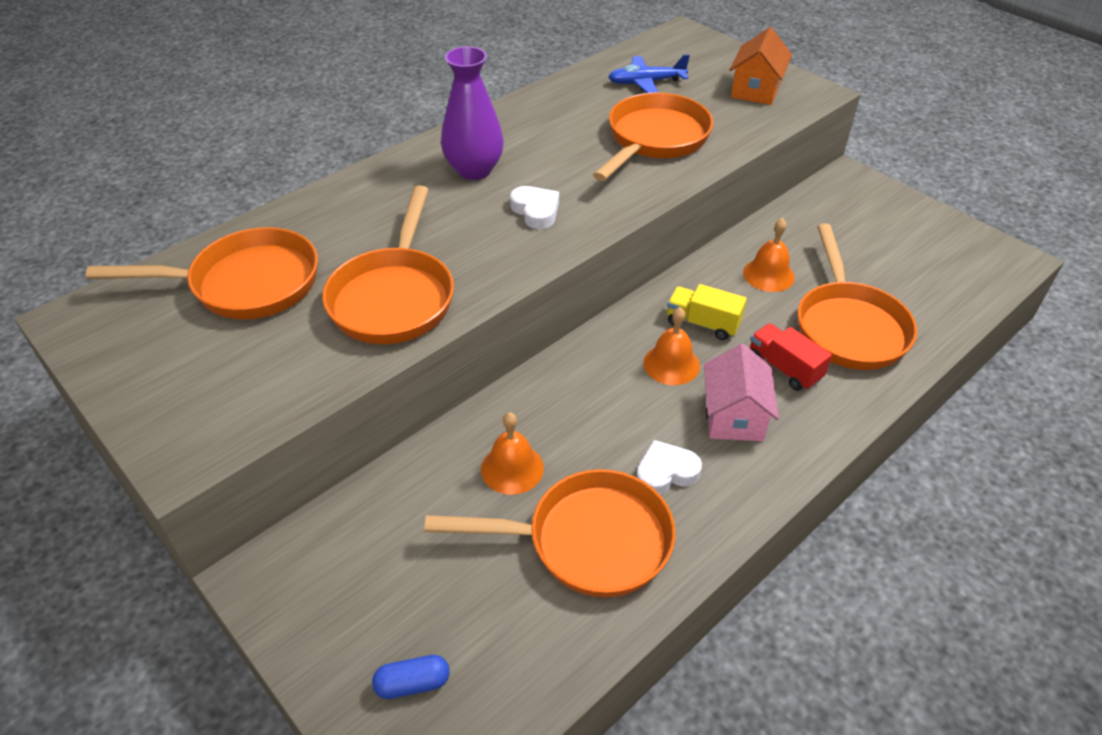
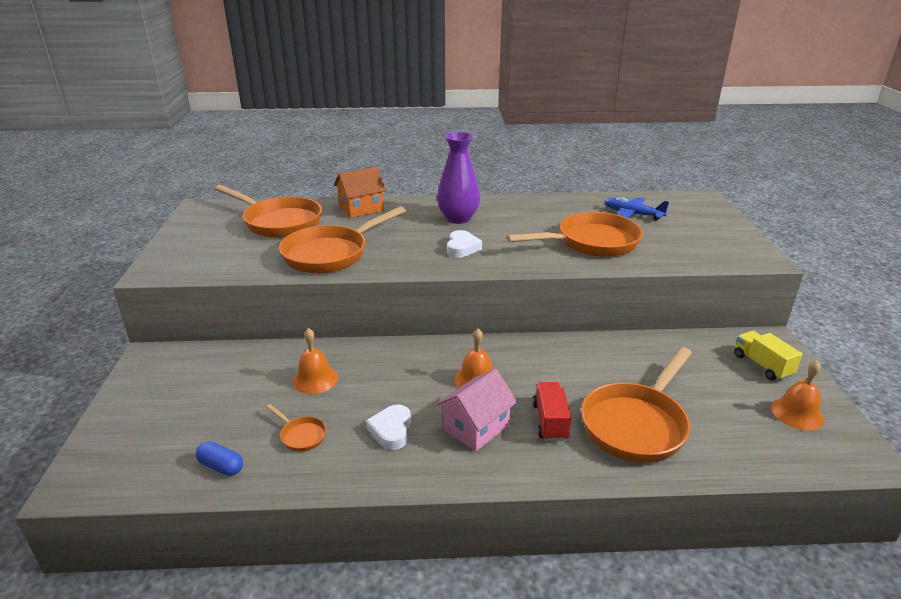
camera: 40 degrees right, 15 degrees down
(413, 683) = (137, 440): blue capsule -> blue capsule (221, 466)
(588, 541) = (301, 435): orange pan -> orange pan, size x0.43
(666, 472) = (391, 430): white heart -> white heart turned 105 degrees counterclockwise
(702, 323) = (528, 370): yellow truck -> yellow truck (762, 365)
(755, 90) = (711, 242): orange house -> orange house (361, 209)
(768, 274) = (616, 366): orange bell -> orange bell (797, 413)

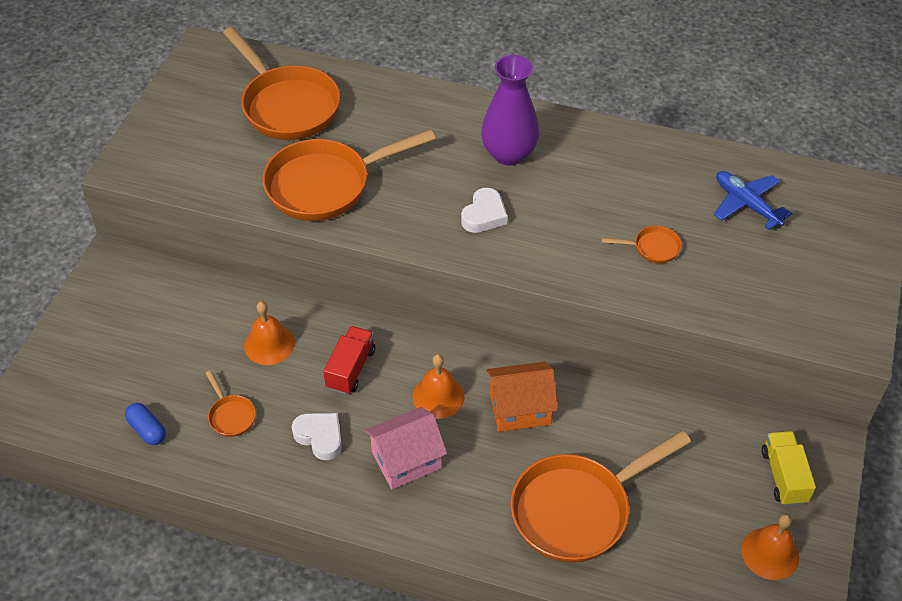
camera: 20 degrees right, 20 degrees up
(361, 209) = (396, 102): orange house -> orange house (520, 408)
(391, 430) = (320, 437): white heart -> white heart turned 105 degrees clockwise
(550, 421) = (487, 477): red truck -> red truck (350, 369)
(591, 242) = (652, 248): orange pan -> orange pan, size x0.43

